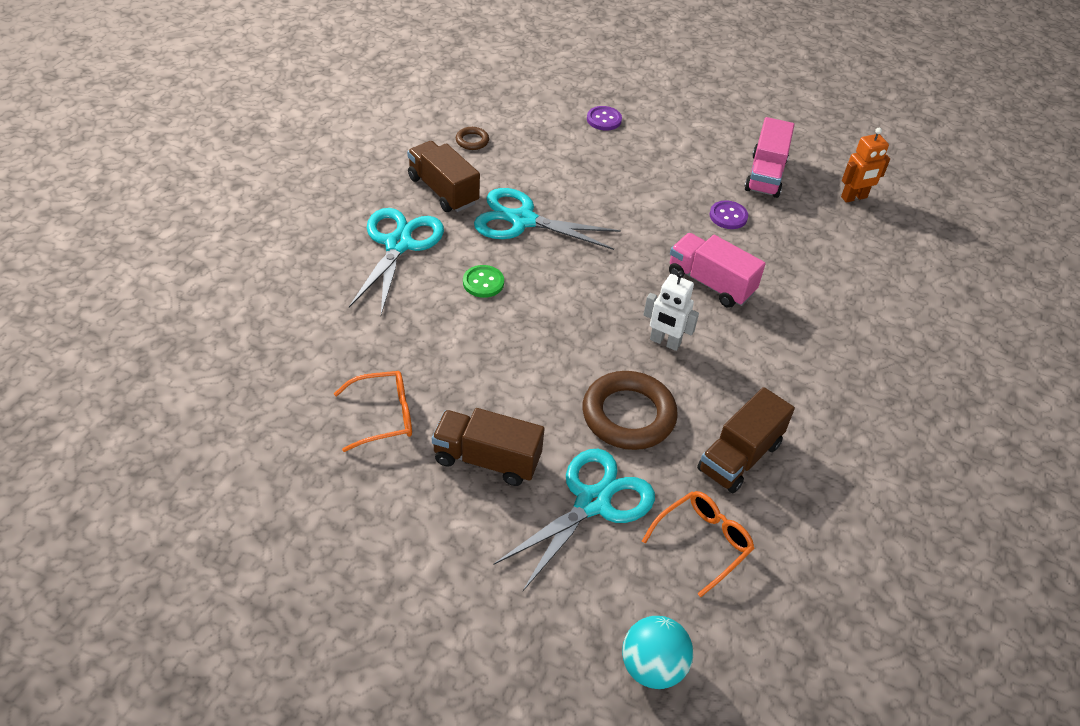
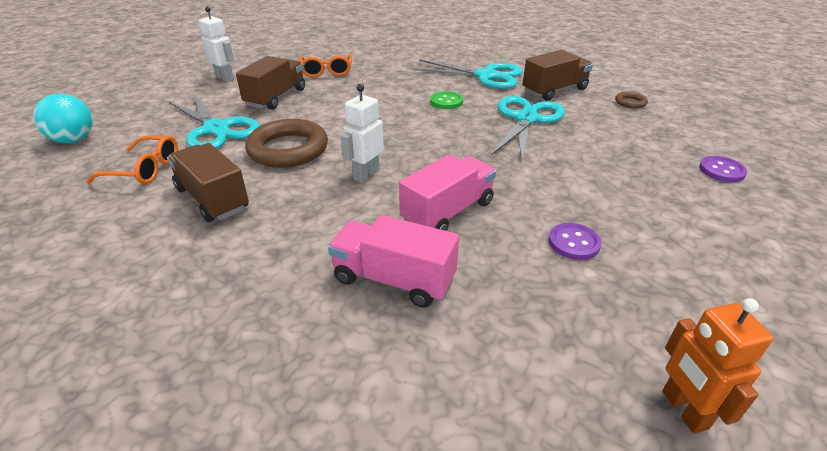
camera: 100 degrees right, 10 degrees down
(415, 548) = (225, 78): none -> white robot
(703, 543) = (145, 169): orange glasses -> orange glasses turned 45 degrees counterclockwise
(765, 175) = (687, 295): pink truck -> pink truck (394, 280)

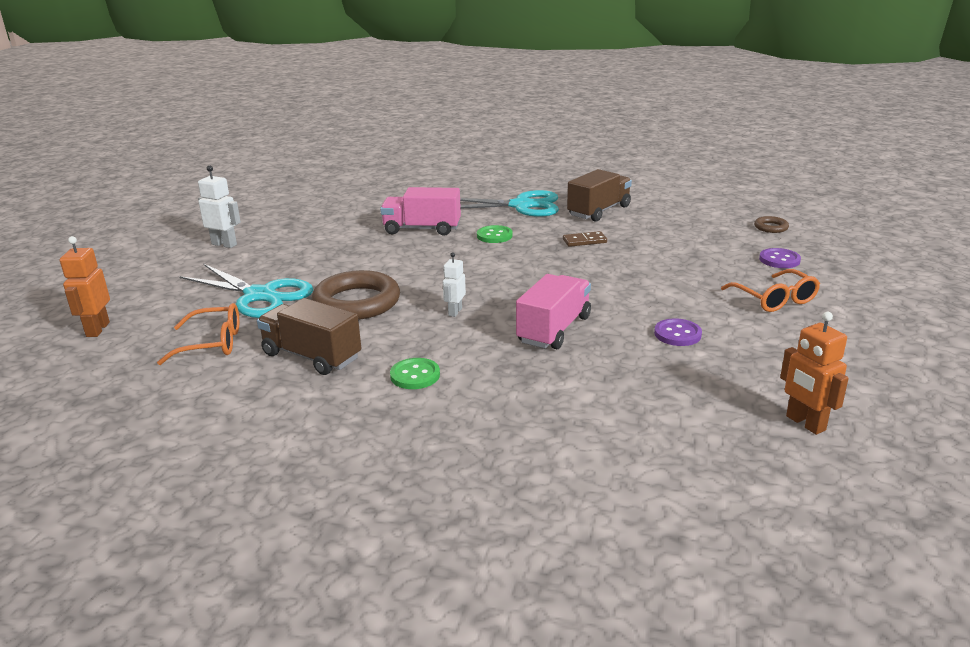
camera: 15 degrees left, 10 degrees down
(74, 140) = (97, 329): turquoise ball -> orange robot
(276, 97) = (303, 256): brown truck -> none
(286, 239) = (415, 375): none -> green button
(327, 71) = (341, 222): orange glasses -> orange glasses (774, 299)
(366, 174) = (455, 312): white robot -> white robot, size x0.66
(394, 280) = (537, 387): pink truck -> pink truck (422, 229)
(526, 119) = (584, 241): turquoise scissors -> brown domino
(630, 103) = (677, 213): brown ring -> brown ring (771, 227)

